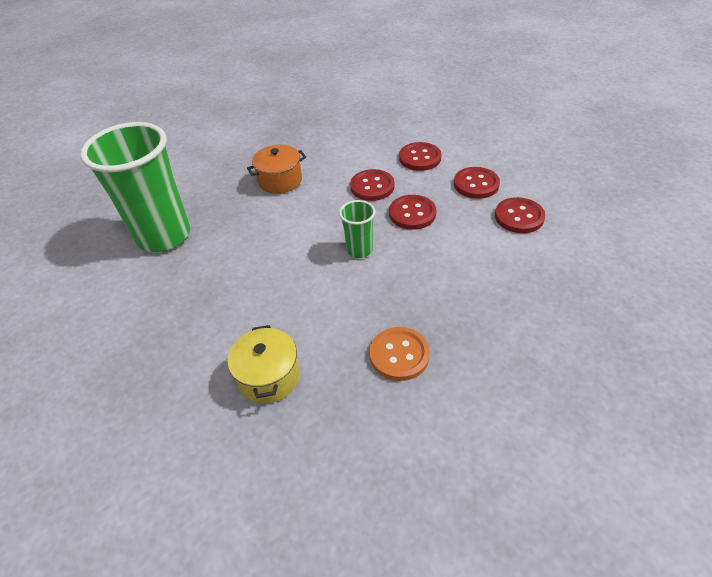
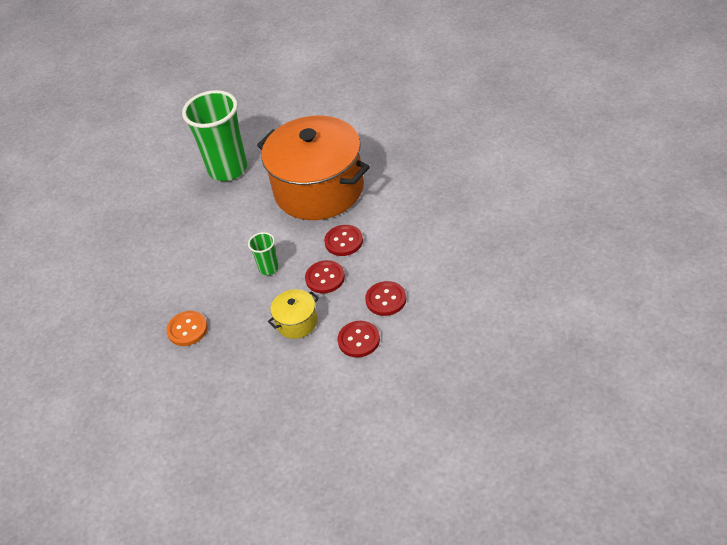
camera: 65 degrees right, 0 degrees up
(269, 377) = (144, 281): yellow pot -> yellow pot (297, 322)
(280, 181) = (319, 189): orange pot -> orange pot, size x2.44
(420, 158) = (400, 251): red button -> none

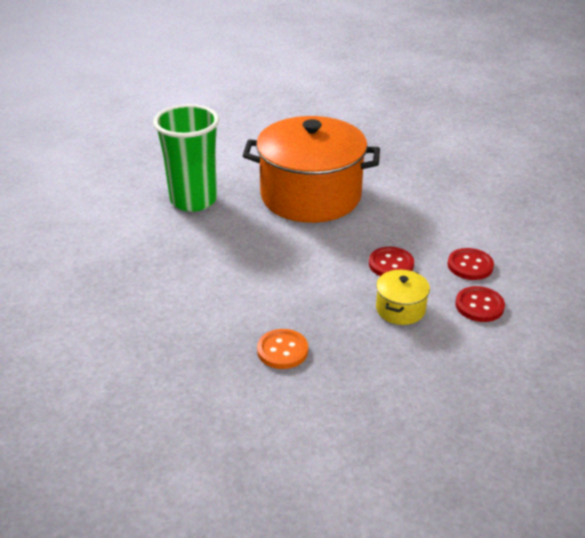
camera: 35 degrees left, 10 degrees down
(268, 268) = (322, 271): green cup -> none
(344, 241) = (379, 230): red button -> none

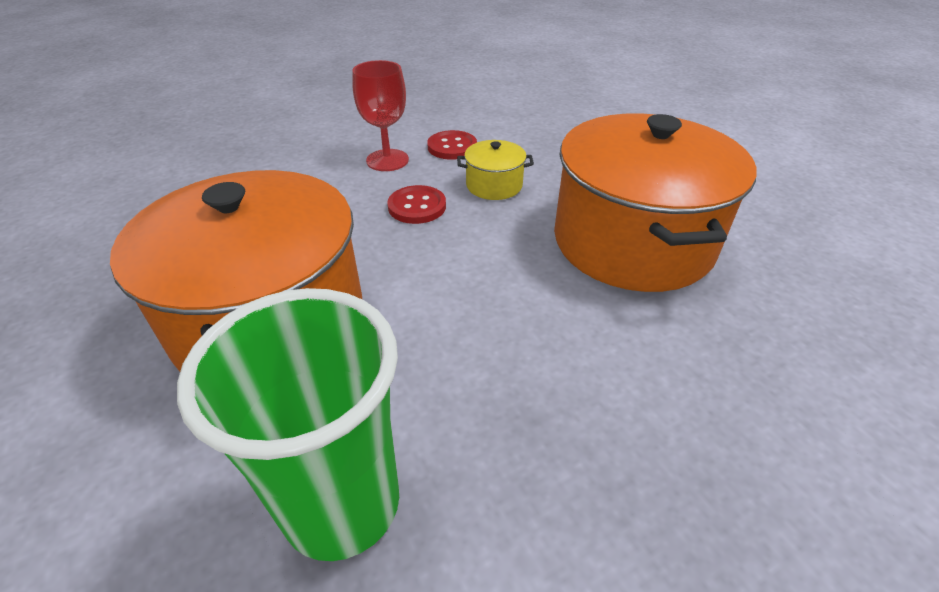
camera: 115 degrees left, 5 degrees up
(282, 350) = (632, 242): orange button -> orange pot
(470, 265) = (387, 160): red button -> red goblet

